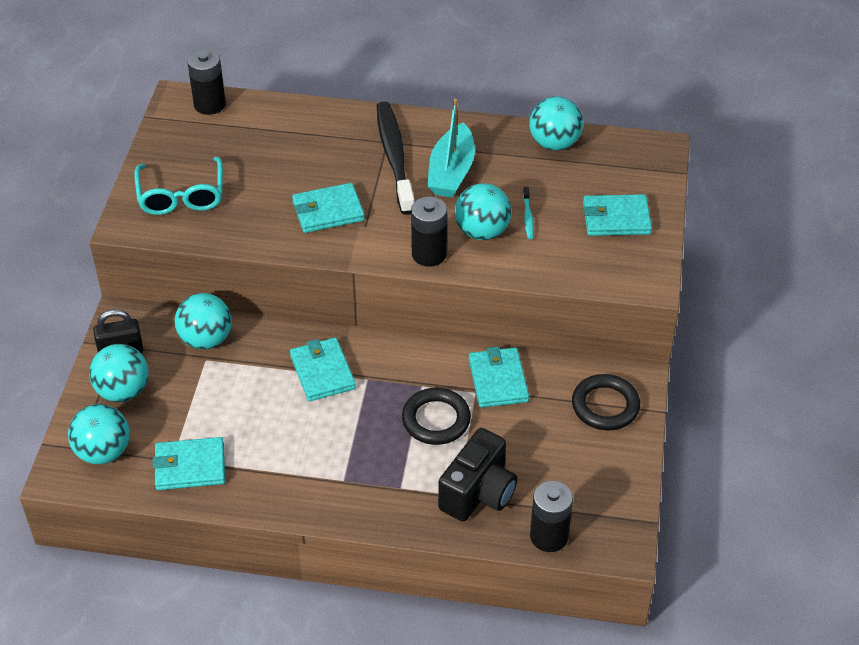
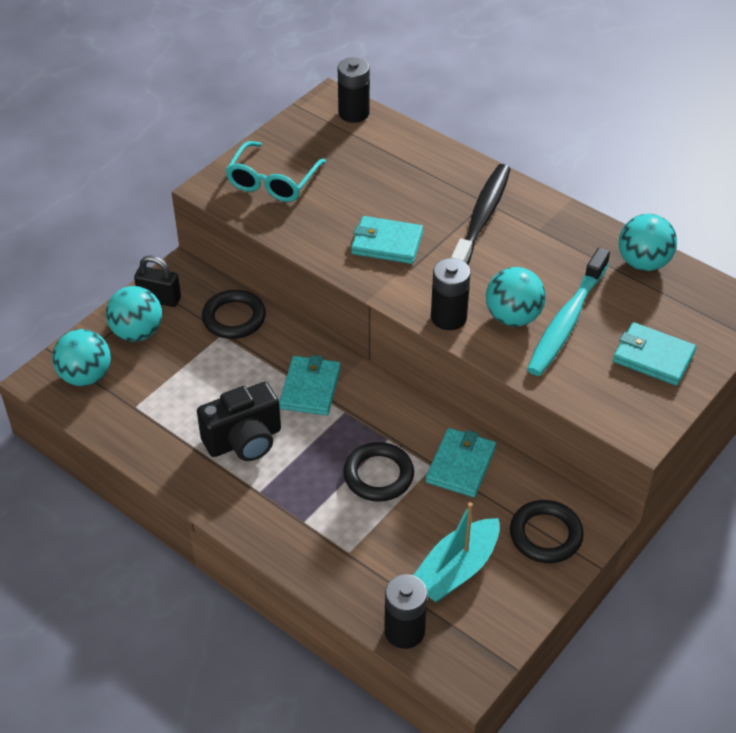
camera: 30 degrees right, 0 degrees up
(190, 466) = (143, 420): turquoise wallet -> none
(206, 339) = (234, 318): turquoise ball -> black ring
(451, 172) = (524, 251): turquoise boat -> turquoise boat (456, 570)
(478, 493) = (368, 560): black camera -> black camera (244, 440)
(528, 217) = (567, 321): turquoise toothbrush -> turquoise toothbrush, size x2.48

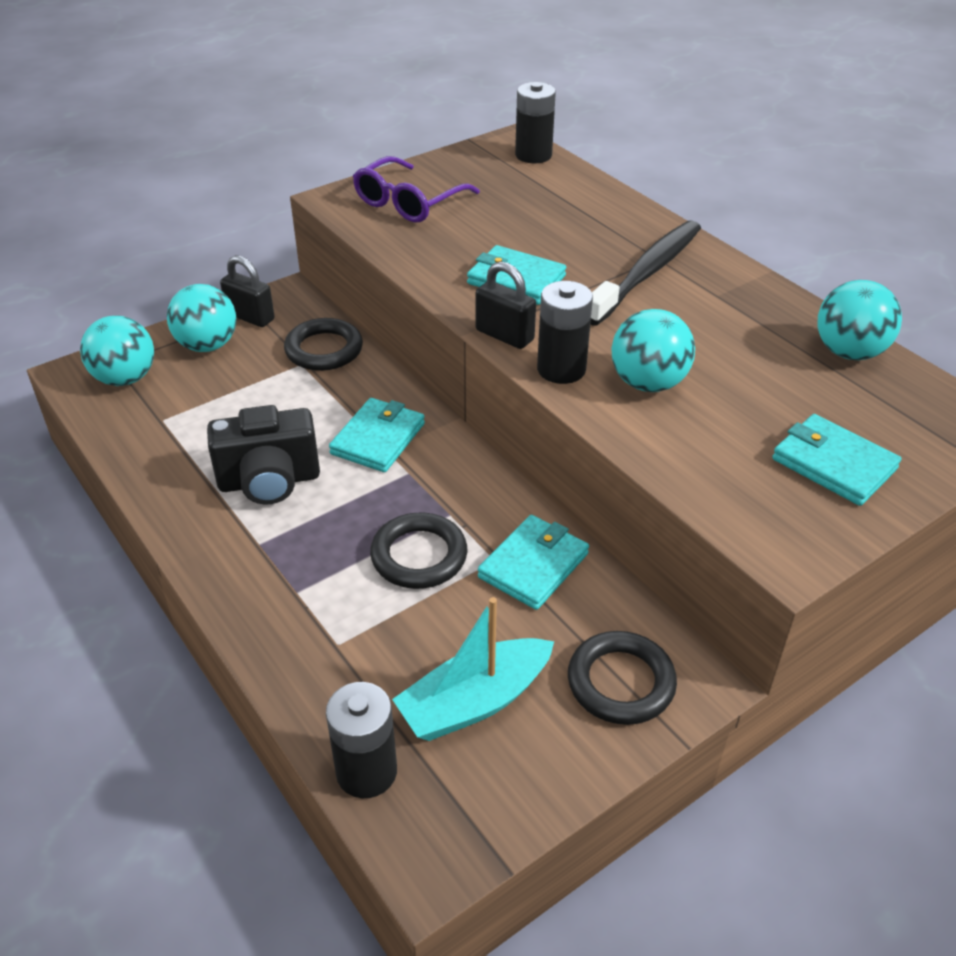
camera: 15 degrees right, 5 degrees down
(273, 181) = (409, 202): turquoise glasses -> purple glasses
(397, 296) = (504, 335): none -> black padlock
(567, 321) = (721, 400): turquoise toothbrush -> none

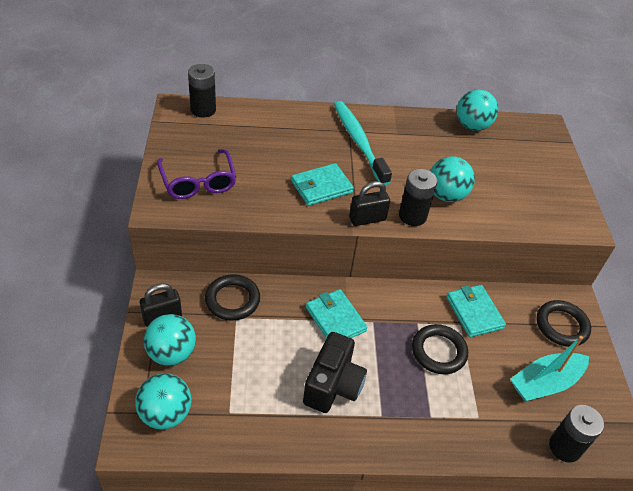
camera: 60 degrees left, 5 degrees up
(474, 702) = (545, 383): turquoise boat -> turquoise boat turned 60 degrees clockwise
(646, 273) = (359, 142): black toothbrush -> turquoise toothbrush
(833, 464) = (539, 178): turquoise wallet -> none

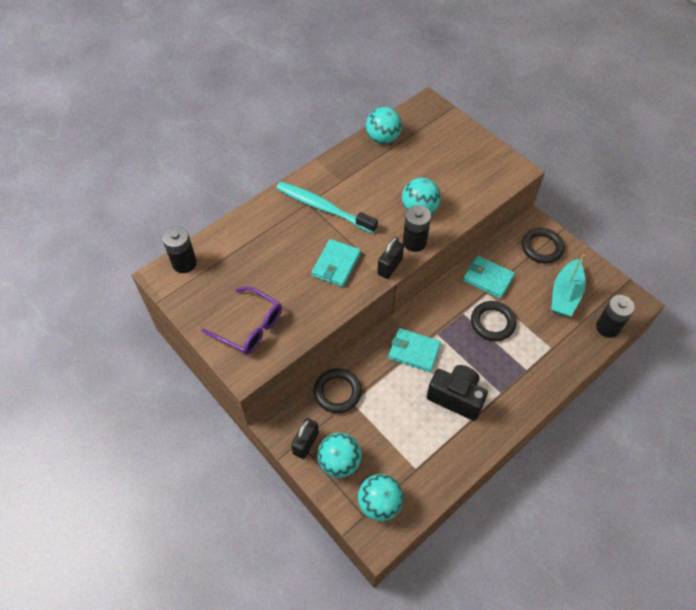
camera: 35 degrees left, 10 degrees up
(333, 385) = (456, 397): black camera -> black camera turned 45 degrees counterclockwise

